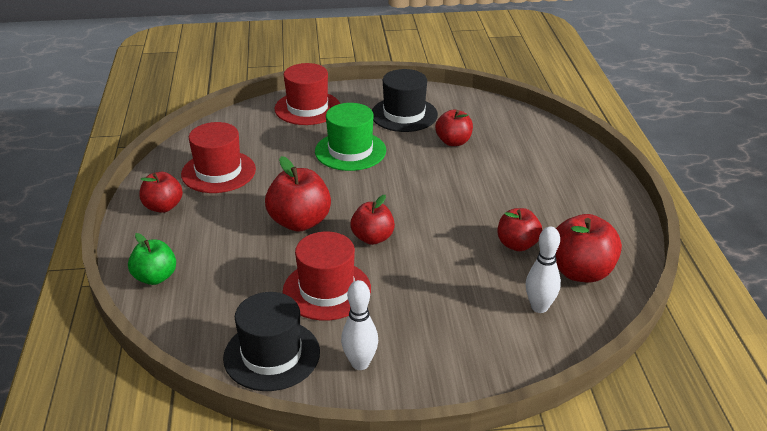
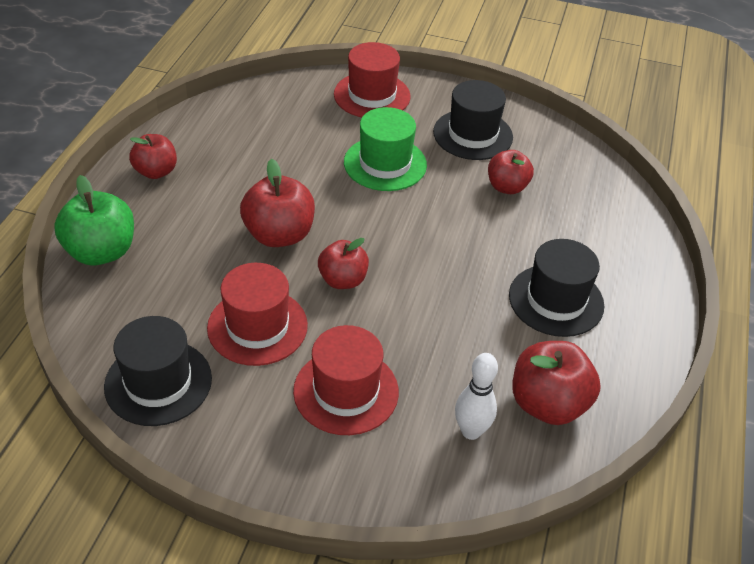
camera: 20 degrees right, 10 degrees up
(155, 277) = (101, 252): green apple -> green apple, size x1.51
(218, 172) = (233, 147): red hat -> red hat (346, 391)
(360, 363) = (238, 426): white bowling pin -> none
(517, 244) = (496, 343): red apple -> none
(540, 204) = (556, 300): none -> black hat

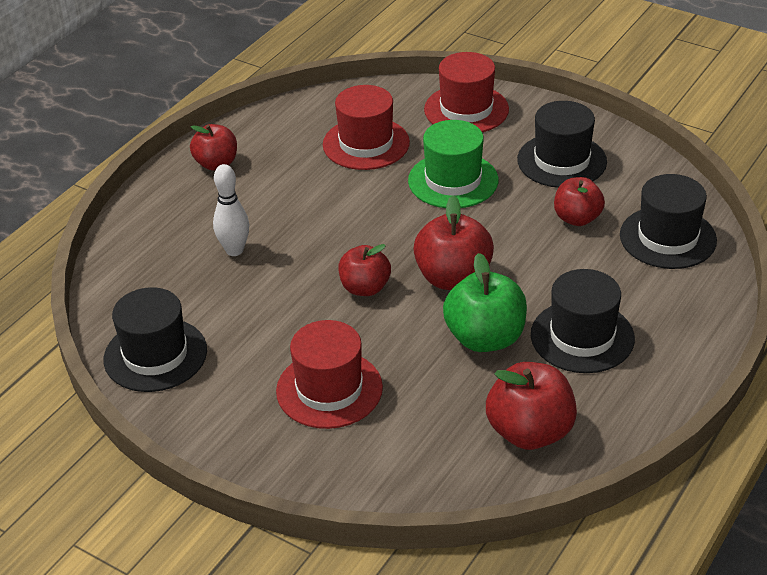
camera: 20 degrees right, 5 degrees down
(101, 252) = (140, 232): green apple -> green apple (485, 338)
(257, 326) = (265, 319): red hat -> red hat (366, 144)
(279, 235) = (317, 237): red apple -> red apple (453, 278)
(471, 431) = (439, 444): white bowling pin -> white bowling pin (234, 250)
(589, 196) = (667, 238): none -> black hat

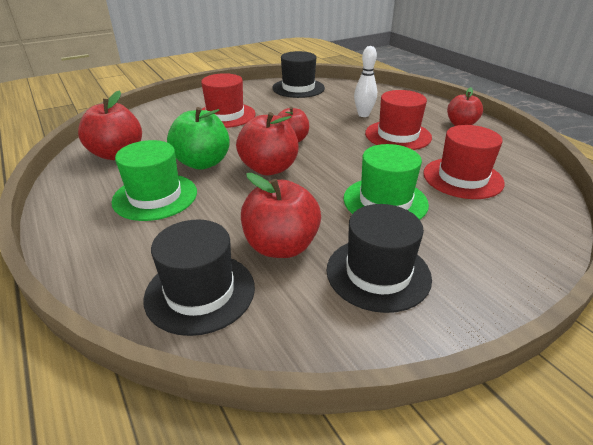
camera: 115 degrees right, 5 degrees down
(466, 109) = (505, 244): red hat -> red hat (398, 135)
(577, 218) = (281, 246): red apple -> red apple, size x1.51
(582, 337) = (155, 196): black hat -> green hat

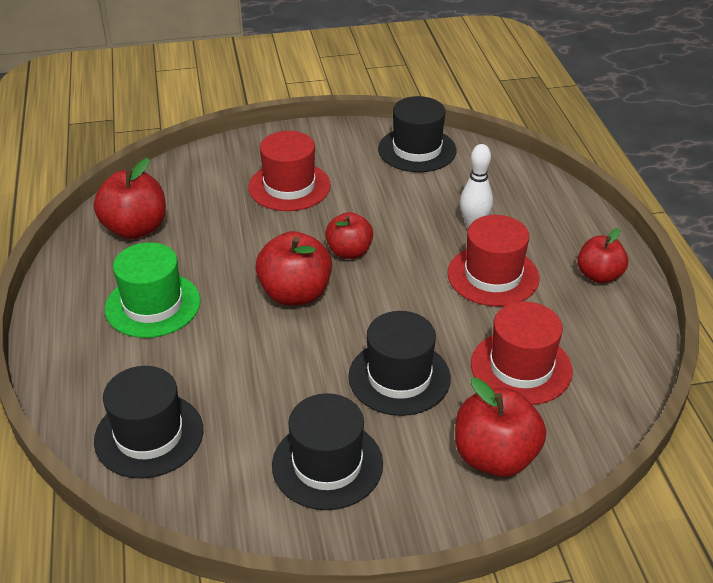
camera: 20 degrees right, 5 degrees up
(202, 163) = (224, 266): green apple -> none
(281, 246) = (250, 405): red apple -> red apple (495, 457)
(385, 201) = (399, 377): green hat -> black hat

